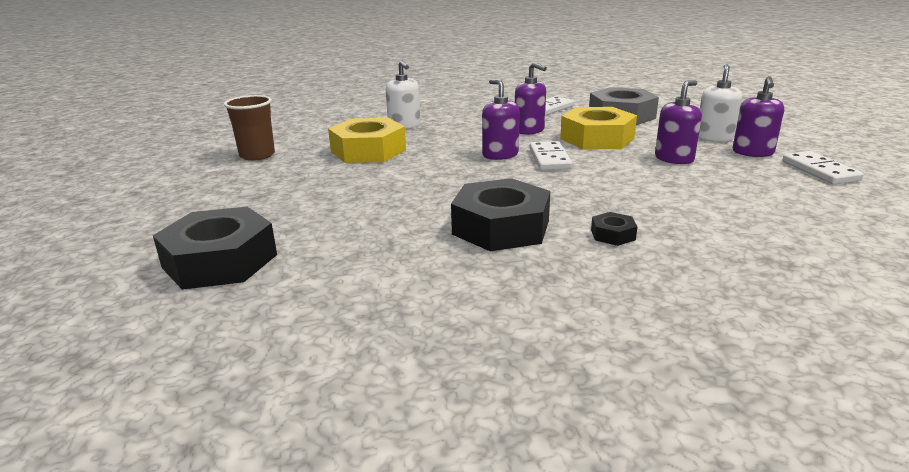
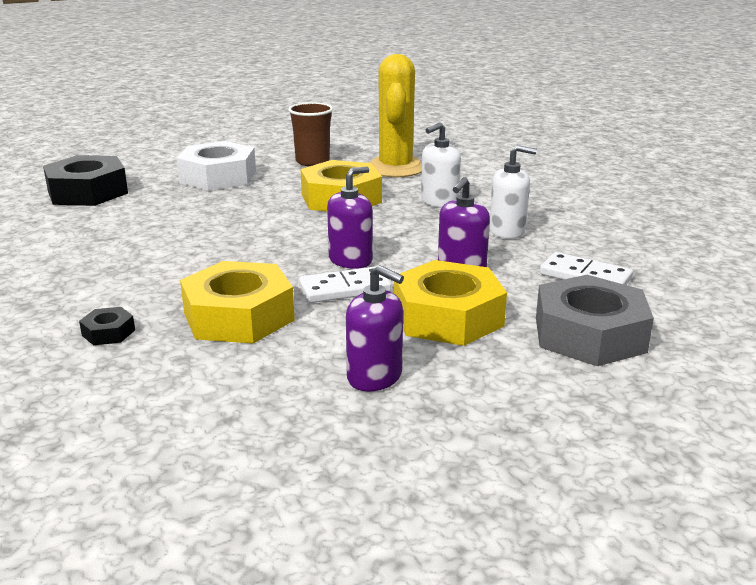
camera: 75 degrees right, 0 degrees up
(252, 193) = (218, 177): none -> white nut
(313, 131) = (395, 168): none -> yellow cactus
(501, 227) = (134, 277): black nut -> none
(588, 190) = (238, 316): none -> yellow nut
(714, 137) = (509, 421): white soap dispenser -> white soap dispenser (507, 231)
(752, 152) = (437, 456): purple soap dispenser -> none
(819, 171) = (354, 522): white domino -> none

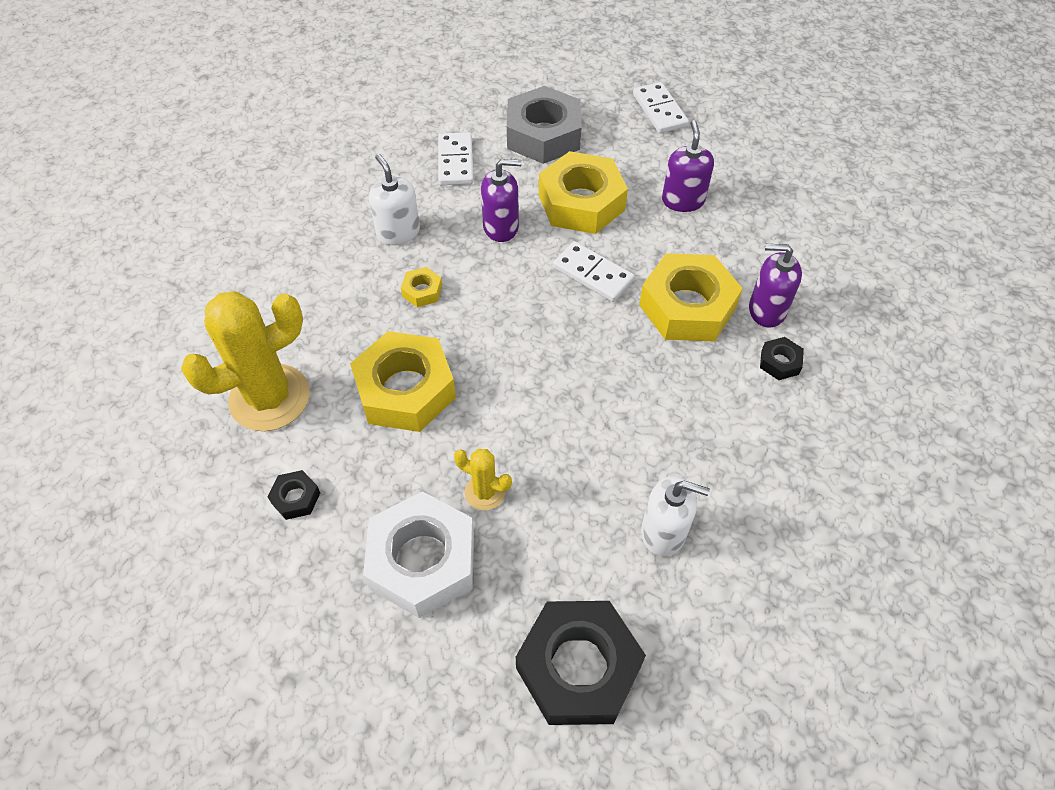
camera: 125 degrees left, 30 degrees up
(226, 199) = (485, 492): none -> yellow cactus
(312, 161) = (296, 498): brown cup -> black nut
(350, 260) = (542, 298): purple soap dispenser -> purple soap dispenser (767, 310)
(426, 223) = (422, 291): none -> yellow nut
(439, 202) = (358, 307): white soap dispenser -> white soap dispenser (663, 532)
(570, 439) = (659, 110): none -> white domino

